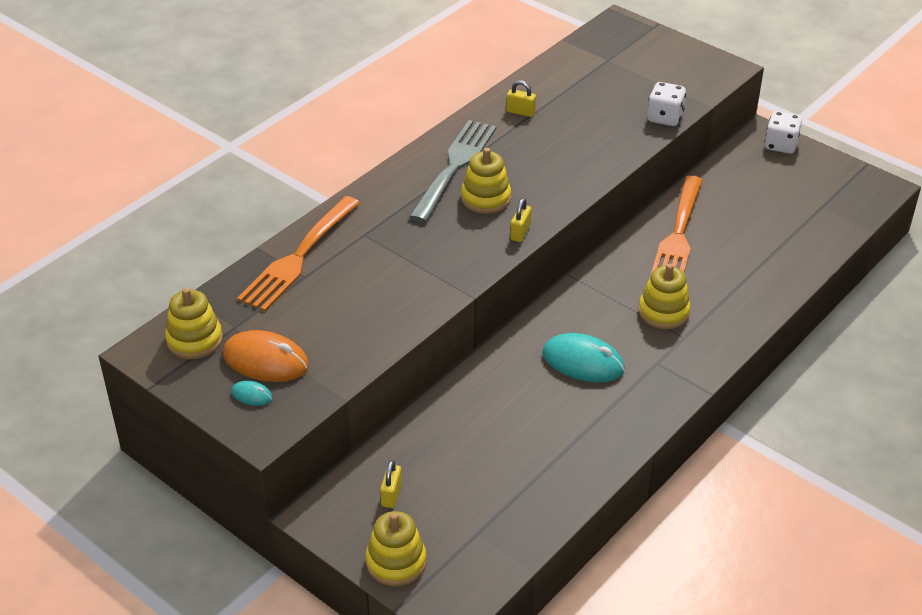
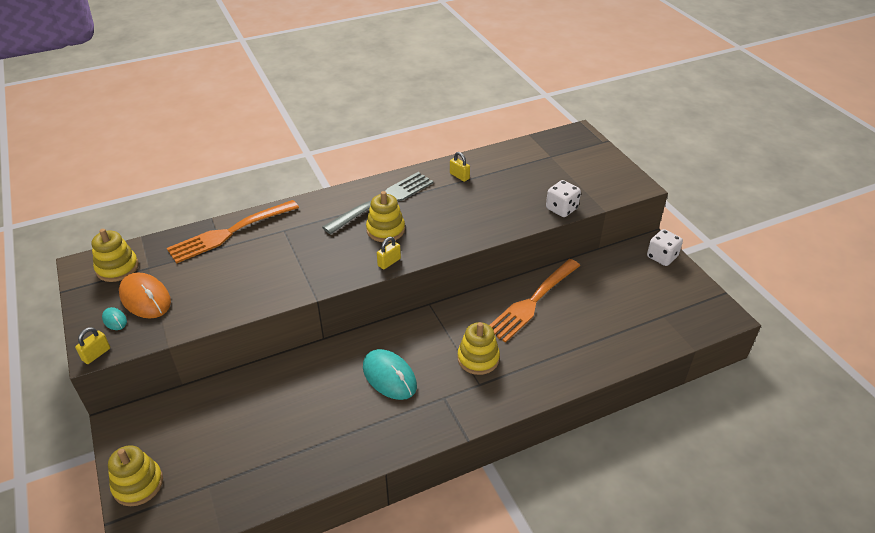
camera: 25 degrees right, 0 degrees up
(391, 495) = (179, 429): yellow padlock -> yellow padlock (96, 354)

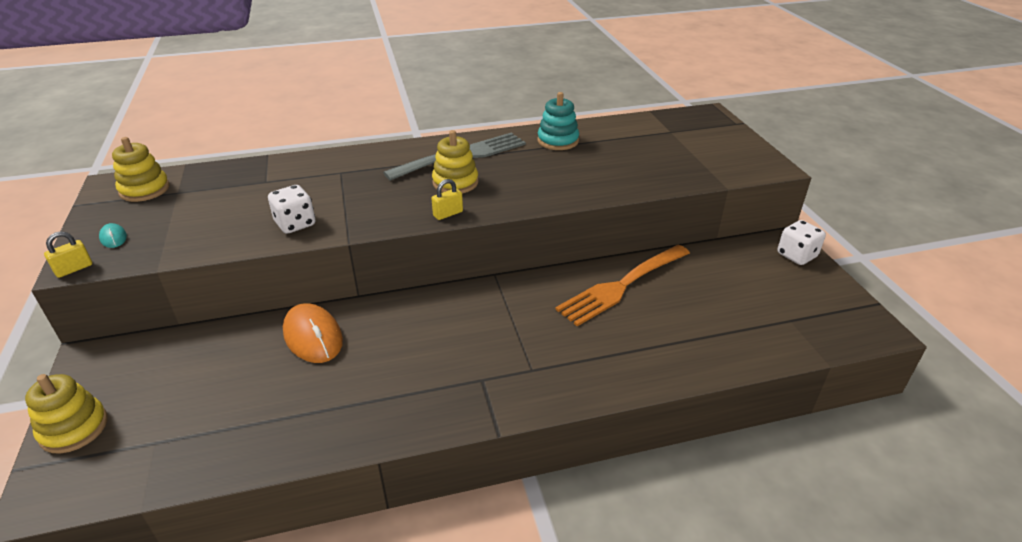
camera: 10 degrees right, 5 degrees down
(145, 298) = (158, 220): orange mouse -> orange mouse (313, 336)
(230, 232) = (281, 169): orange fork -> none
(389, 376) = (421, 346): turquoise mouse -> none
(459, 176) = (558, 141): yellow padlock -> turquoise stacking toy
(478, 358) = (538, 340): yellow stacking toy -> none
(561, 209) = (673, 181): white dice -> white dice (295, 224)

